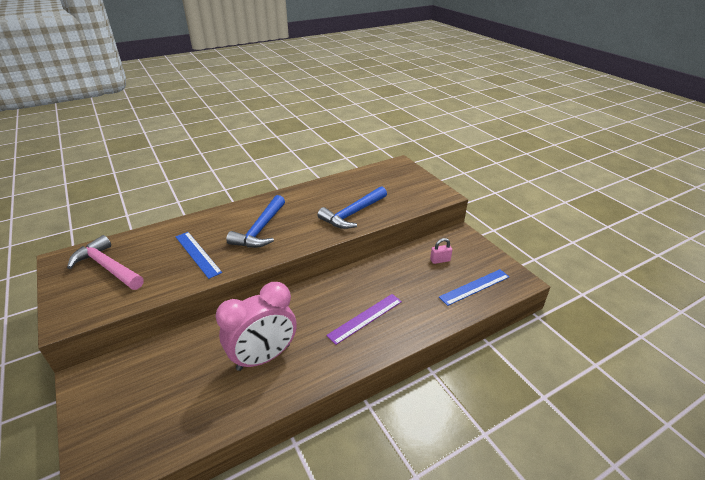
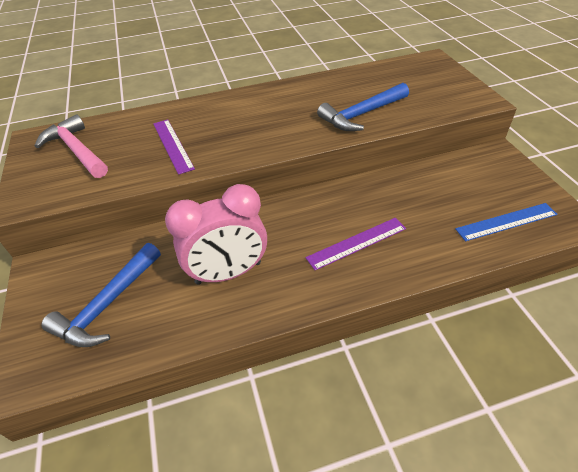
camera: 15 degrees right, 10 degrees up
(197, 254) = (172, 145): blue ruler -> purple ruler
(260, 230) = (248, 124): blue hammer -> blue hammer (108, 304)
(440, 260) = (465, 183): pink padlock -> none

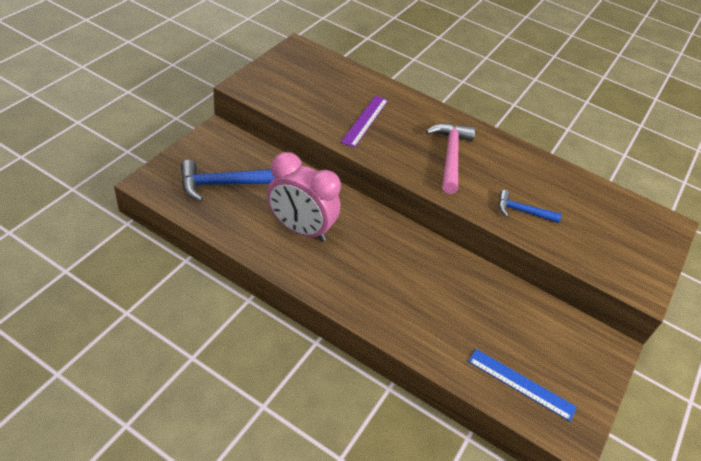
camera: 40 degrees right, 0 degrees up
(76, 150) = (309, 76): pink hammer -> pink hammer (450, 156)
(356, 243) = (397, 289): purple ruler -> none
(361, 114) = (522, 211): blue hammer -> blue hammer, size x0.62

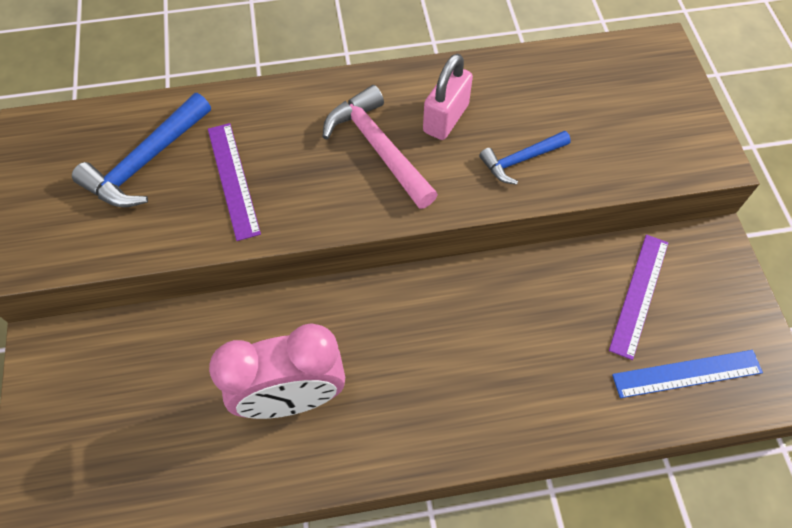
camera: 35 degrees left, 15 degrees up
(223, 184) = (132, 423): blue hammer -> blue hammer (146, 162)
(500, 169) = (445, 118): none -> pink padlock
(533, 331) = (639, 294): none -> purple ruler

